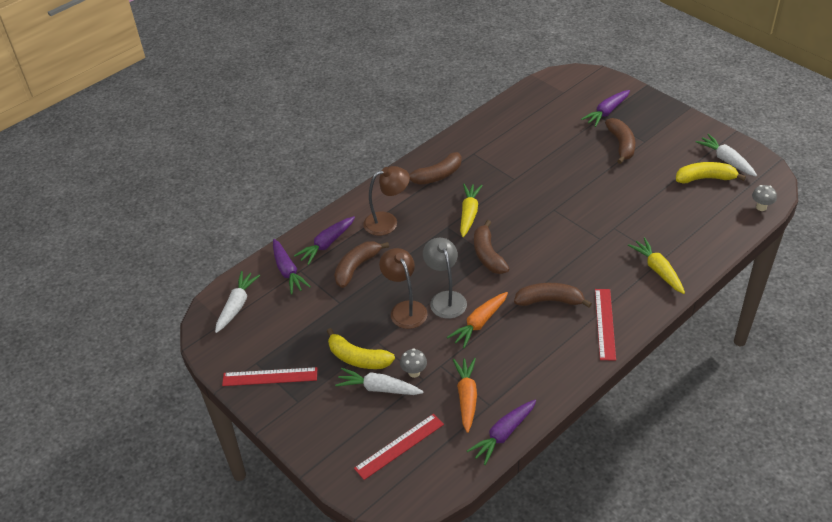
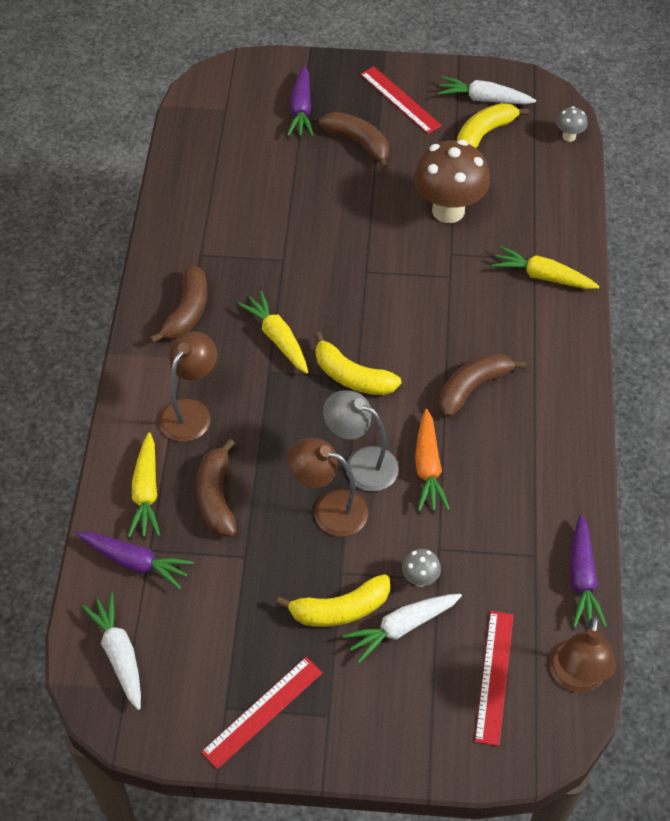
camera: 45 degrees left, 10 degrees up
(326, 244) = (146, 492): purple carrot -> yellow carrot
(442, 480) = (575, 678): none -> brown lamp
(466, 397) = (504, 565): orange carrot -> none
(488, 255) = (352, 376): brown banana -> yellow banana
(605, 324) = (553, 375): red ruler -> red ruler (400, 100)
(637, 205) = (448, 210): none -> brown mushroom

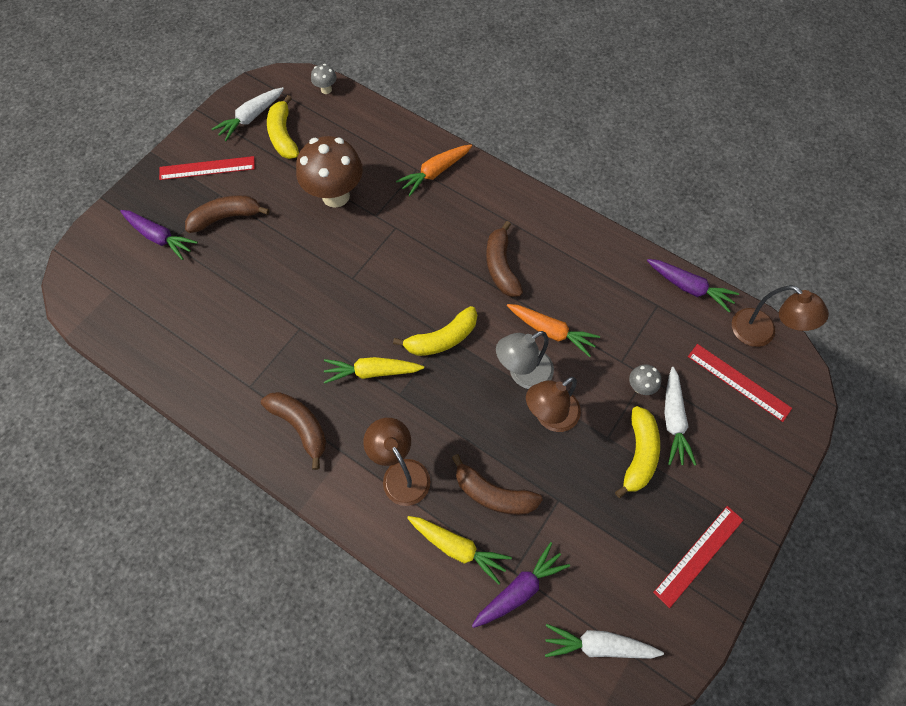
camera: 60 degrees left, 10 degrees up
(262, 712) = (699, 555): red ruler -> red ruler turned 60 degrees clockwise
(542, 276) = (435, 172): yellow carrot -> orange carrot

